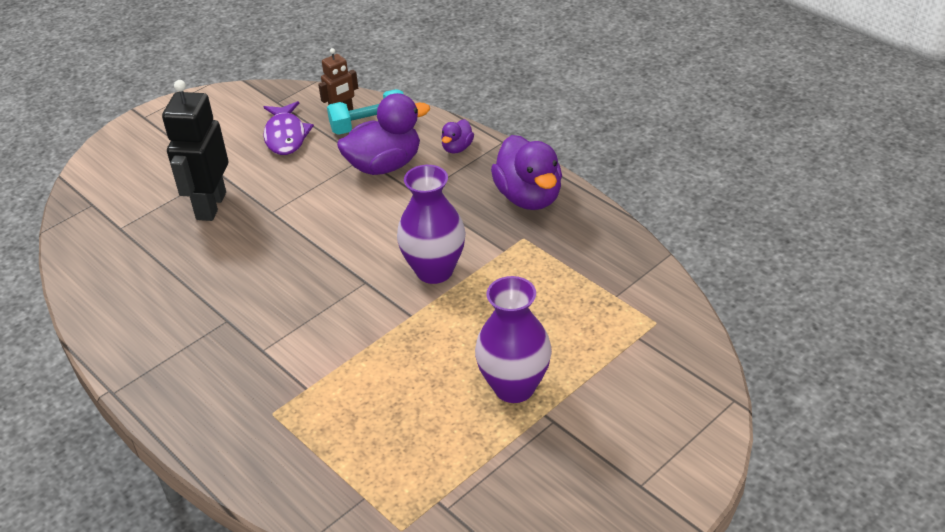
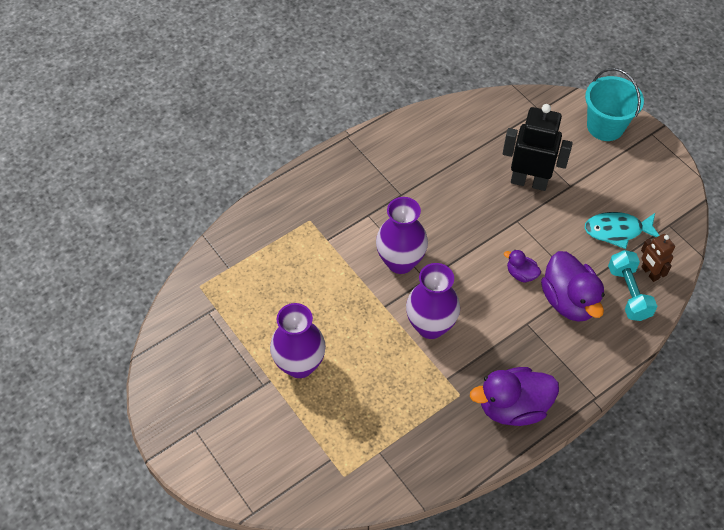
camera: 95 degrees right, 15 degrees up
(128, 150) = (605, 126): none -> turquoise bucket
(286, 136) = (617, 231): purple fish -> turquoise fish
(340, 308) = (400, 262): none -> purple vase
(457, 148) = (589, 359): purple duck -> purple duck (521, 274)

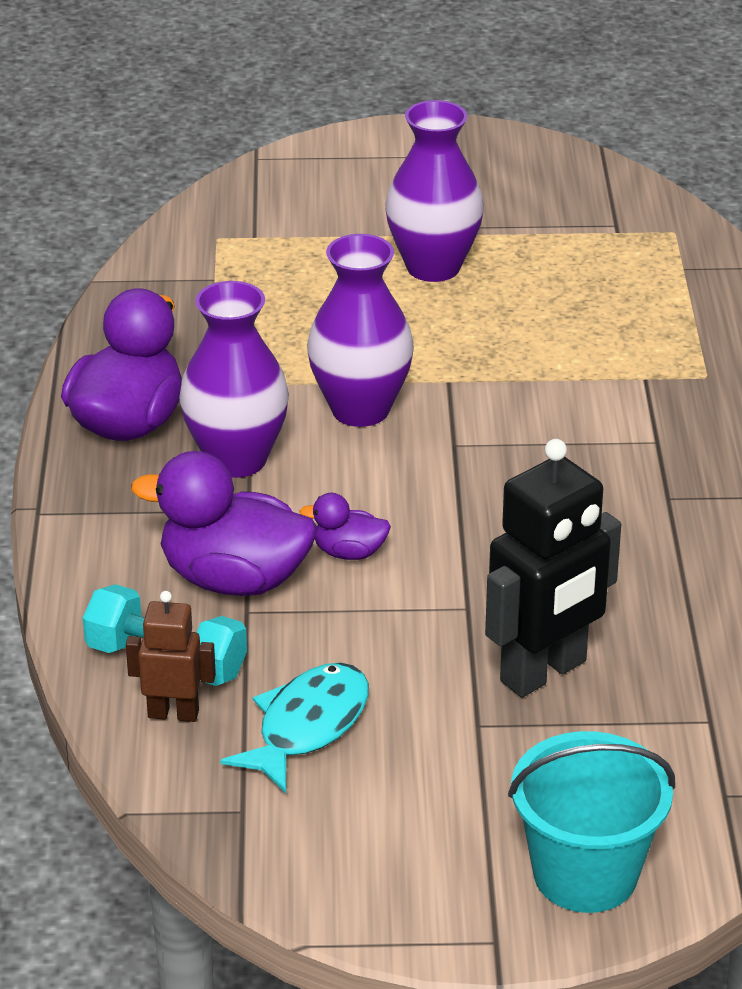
camera: 125 degrees right, 20 degrees down
(400, 262) = (518, 433): purple vase -> purple vase (236, 459)
(521, 274) = (349, 552): purple duck -> purple duck turned 150 degrees counterclockwise

